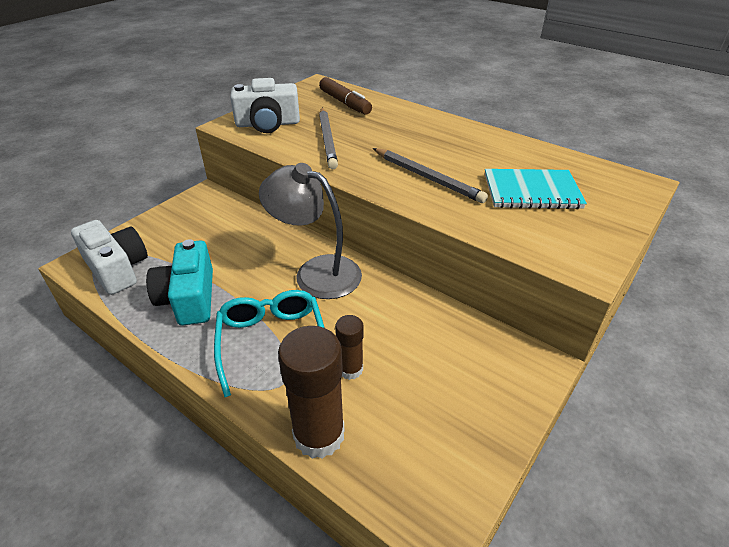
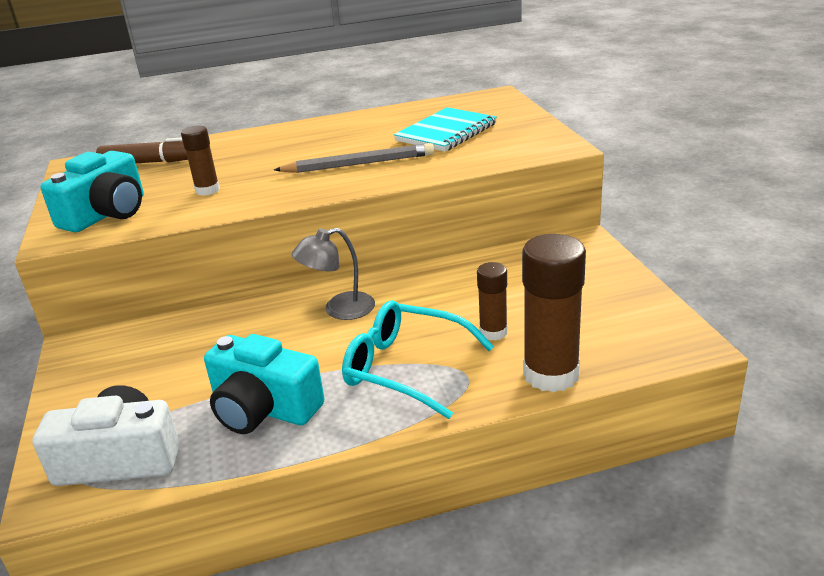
camera: 50 degrees left, 10 degrees down
(268, 124) = (107, 214): white camera -> turquoise camera
(316, 272) = (339, 309): grey lamp -> grey lamp, size x0.62
(327, 140) = (207, 190): grey pencil -> brown glue stick

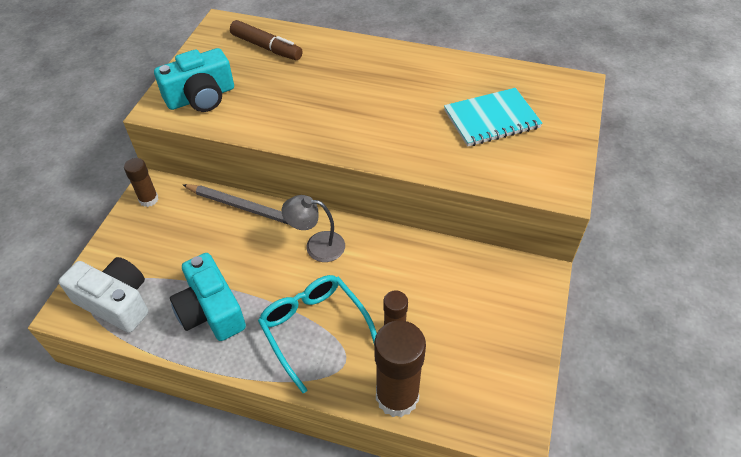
camera: 30 degrees right, 20 degrees up
(207, 190) = (276, 103): brown glue stick -> brown glue stick (149, 199)
(359, 164) = (395, 127): grey pencil -> grey pencil (243, 207)

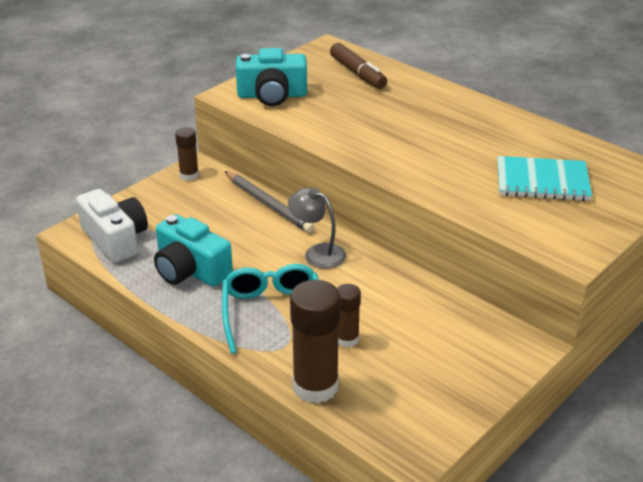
camera: 25 degrees right, 15 degrees down
(211, 310) = (190, 270): turquoise camera -> turquoise camera turned 45 degrees counterclockwise

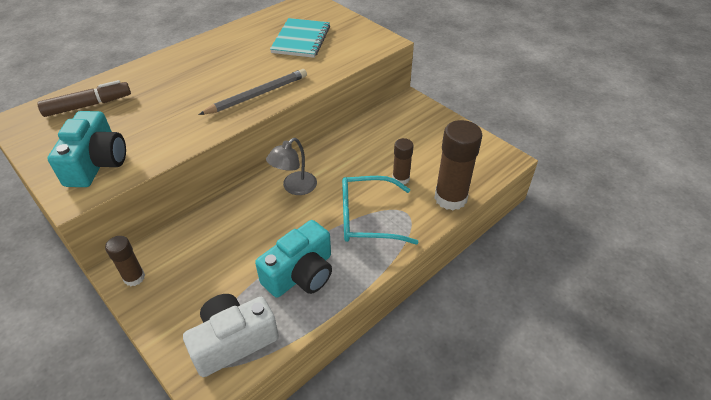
camera: 85 degrees left, 10 degrees up
(268, 204) = (213, 215): grey pencil -> grey pencil (257, 95)

